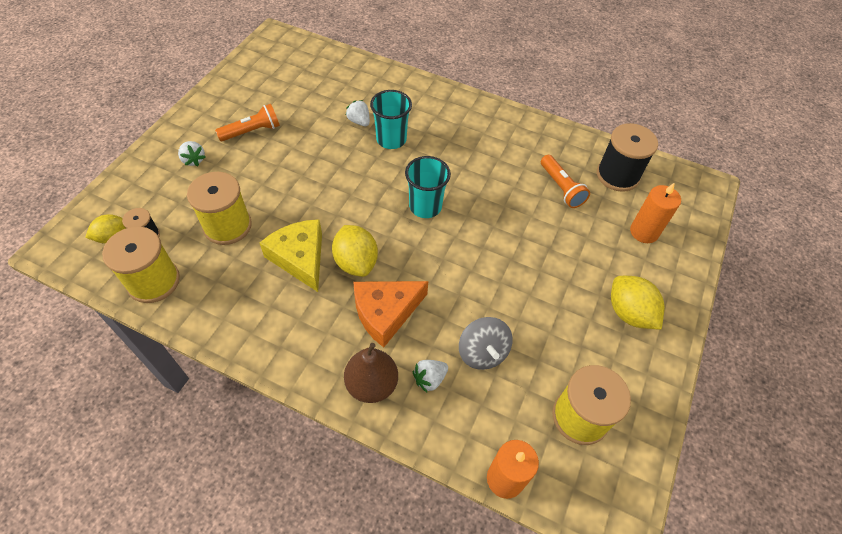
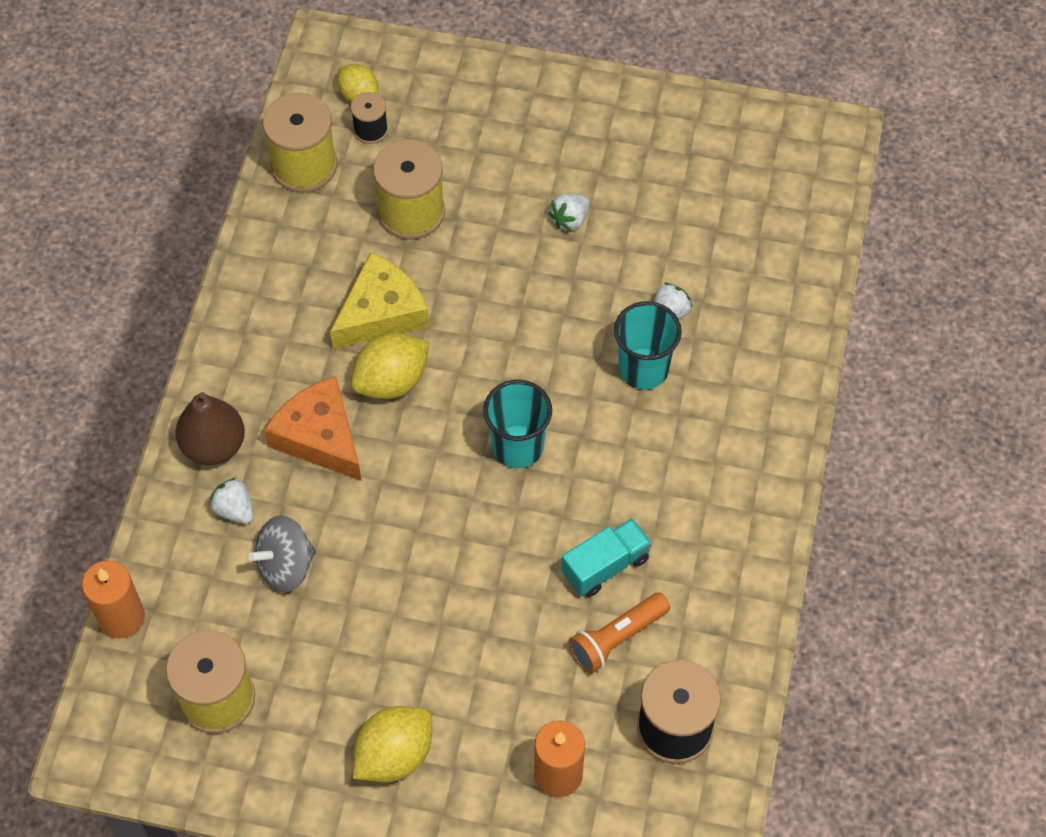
camera: 80 degrees right, 5 degrees up
(194, 160) = (516, 129): white strawberry -> white strawberry (570, 219)
(252, 131) = (596, 179): orange flashlight -> none
(514, 183) = (605, 566): none -> turquoise truck

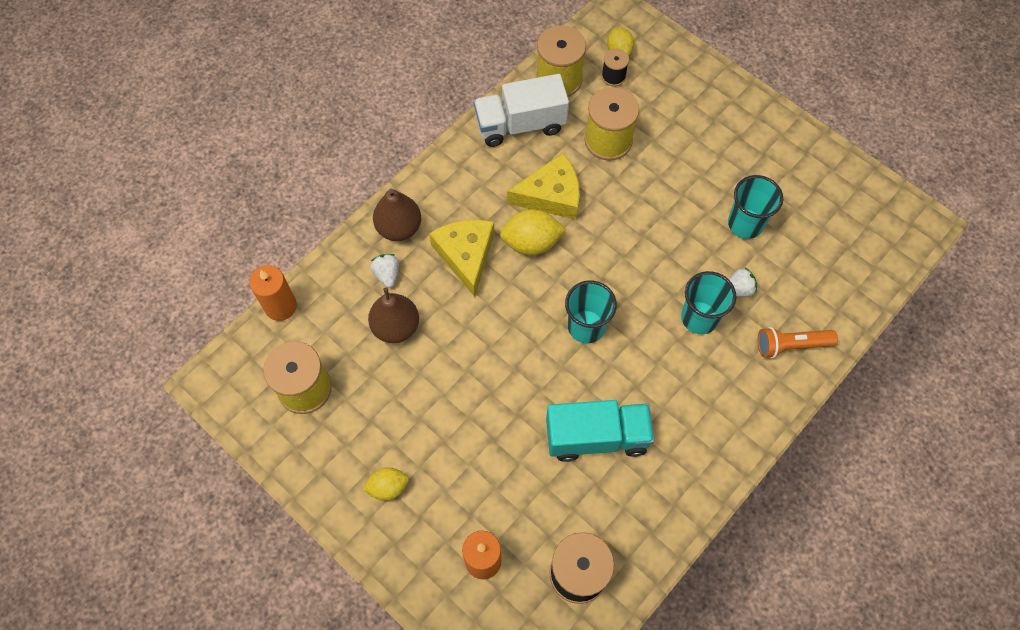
camera: 30 degrees right, 5 degrees up
(286, 566) = (396, 327): grey spinning top -> brown pear
(289, 244) = (520, 124): none -> white truck
(319, 437) = (466, 255): orange cheese -> yellow cheese
(394, 755) = (388, 487): yellow lemon -> yellow lemon, size x0.64
(570, 219) = (708, 194): white strawberry -> none
(605, 566) = (597, 437): turquoise truck -> turquoise truck, size x1.56
(617, 638) = (575, 490): orange flashlight -> orange flashlight (791, 345)
(633, 233) = (745, 224): none -> turquoise cup

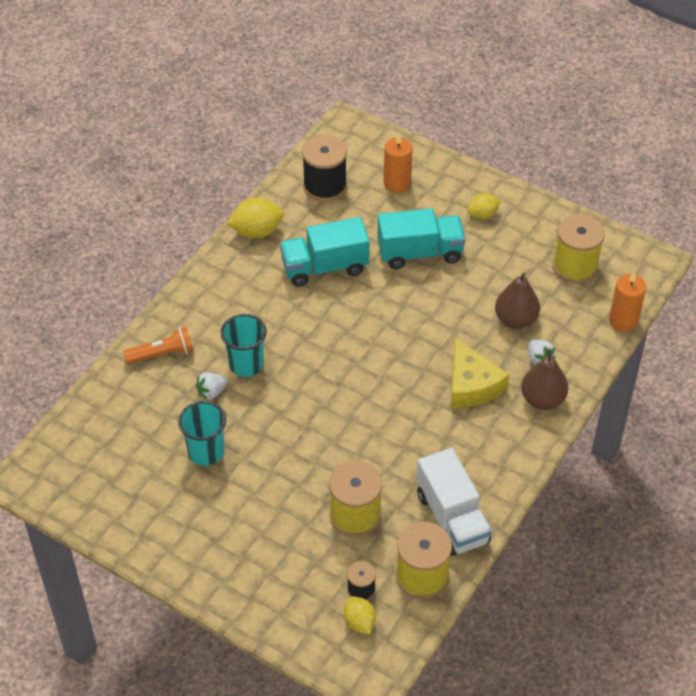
camera: 170 degrees right, 15 degrees down
(479, 439) = (420, 253): none -> turquoise truck
(520, 124) = (452, 518): white truck -> white truck turned 90 degrees clockwise
(531, 243) = (412, 404): yellow lemon -> yellow lemon (256, 231)
(551, 195) = (403, 450): yellow cheese -> none
(586, 326) = (347, 343): turquoise cup -> none

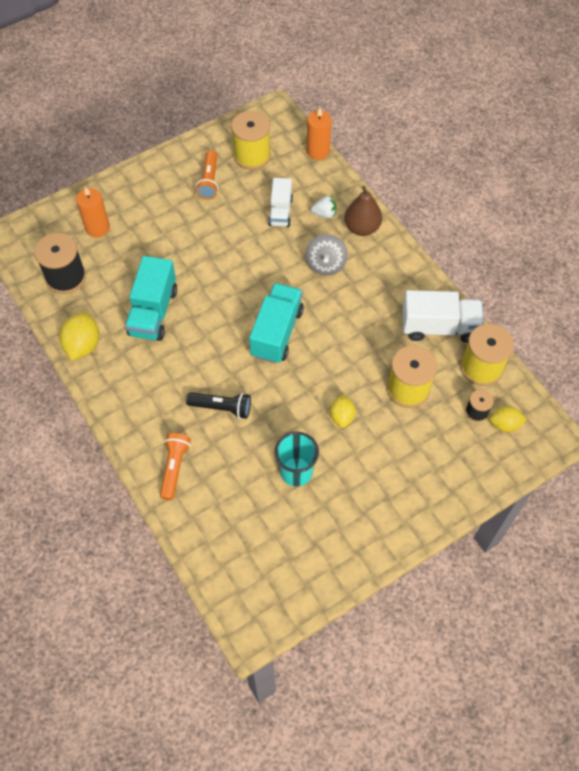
camera: 65 degrees left, 10 degrees up
(211, 392) = (236, 444): white strawberry -> none
(246, 364) = (221, 408): turquoise cup -> black flashlight
(420, 253) = (179, 243): turquoise truck -> turquoise truck (277, 333)
(471, 385) = (326, 264): yellow cheese -> grey spinning top
(482, 215) = (166, 188): yellow lemon -> yellow lemon (342, 417)
(515, 245) = (209, 181): none -> orange flashlight
(515, 320) = (280, 212): brown pear -> white truck

